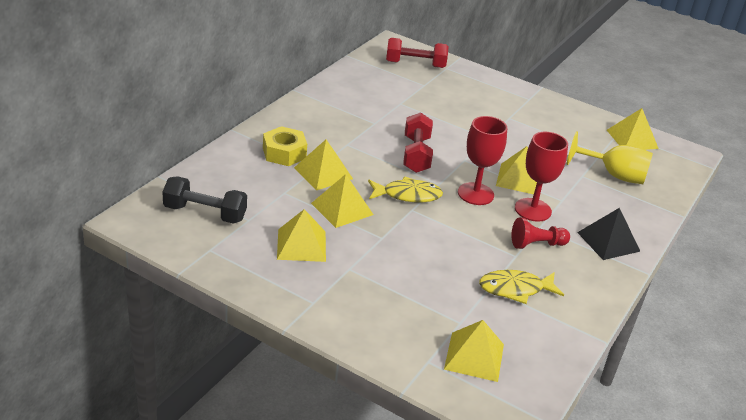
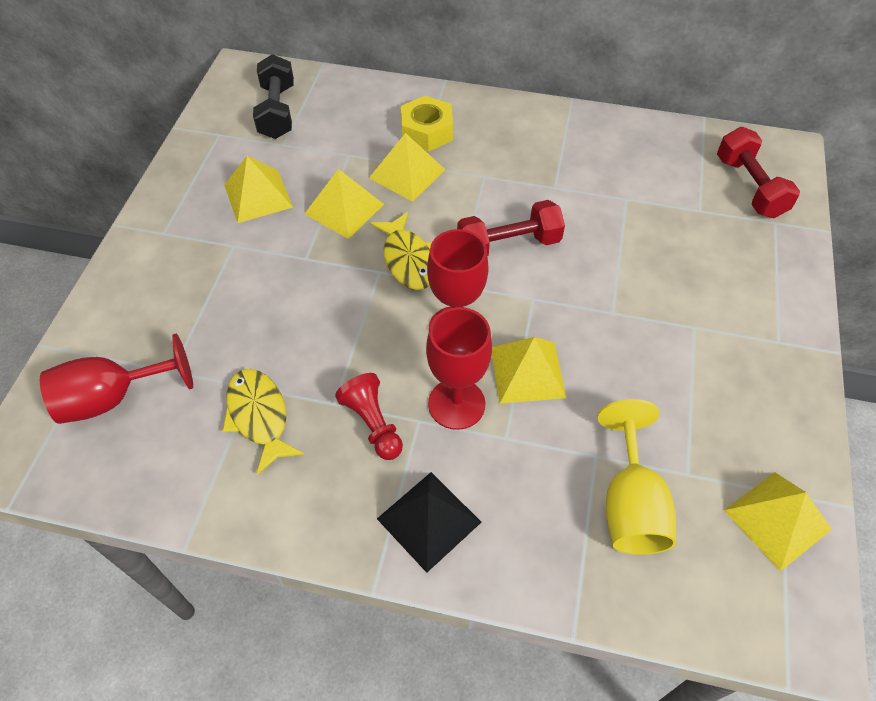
camera: 75 degrees right, 20 degrees up
(474, 356) = (113, 398): yellow pyramid -> red goblet

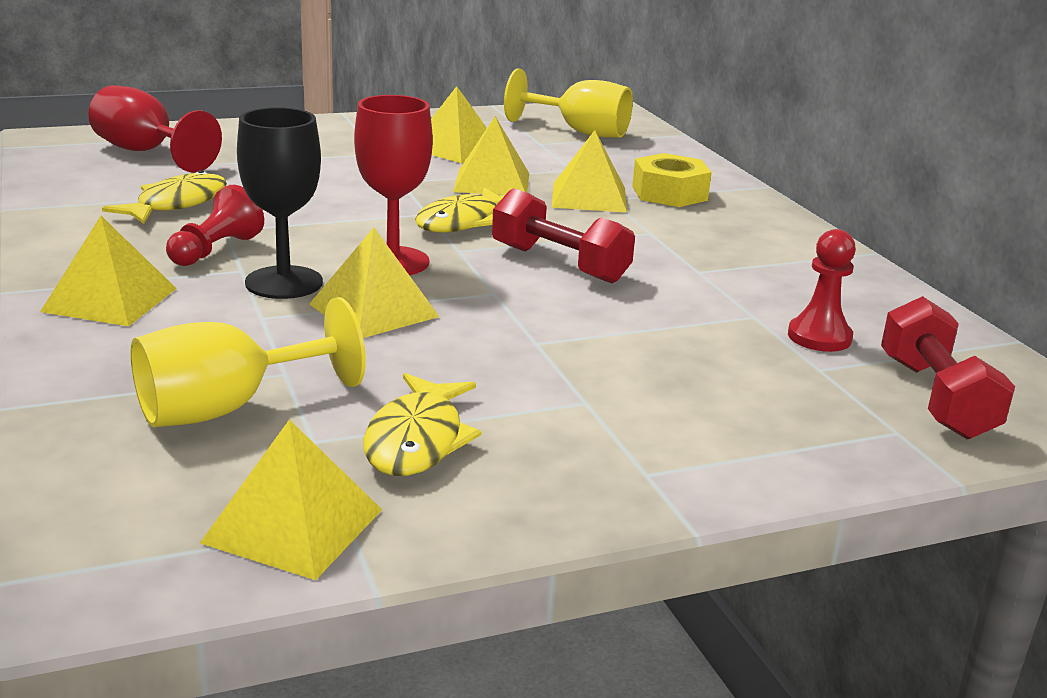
camera: 55 degrees right, 30 degrees down
(277, 112) = (580, 132): black dumbbell -> yellow goblet
(429, 520) = (110, 300): black pyramid -> yellow pyramid
(456, 404) = (284, 283): red goblet -> black goblet
(665, 188) = (819, 337): none -> red pawn
(707, 424) = (417, 440): none -> yellow fish
(749, 187) = (935, 398): red dumbbell -> red dumbbell turned 45 degrees counterclockwise

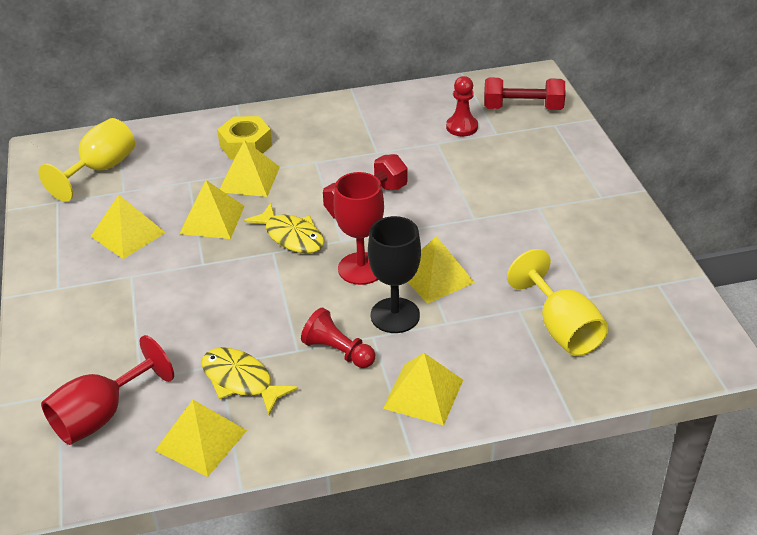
camera: 80 degrees left, 15 degrees up
(293, 525) = (663, 300): yellow pyramid -> yellow pyramid (201, 440)
(417, 440) = (584, 262): yellow fish -> none

